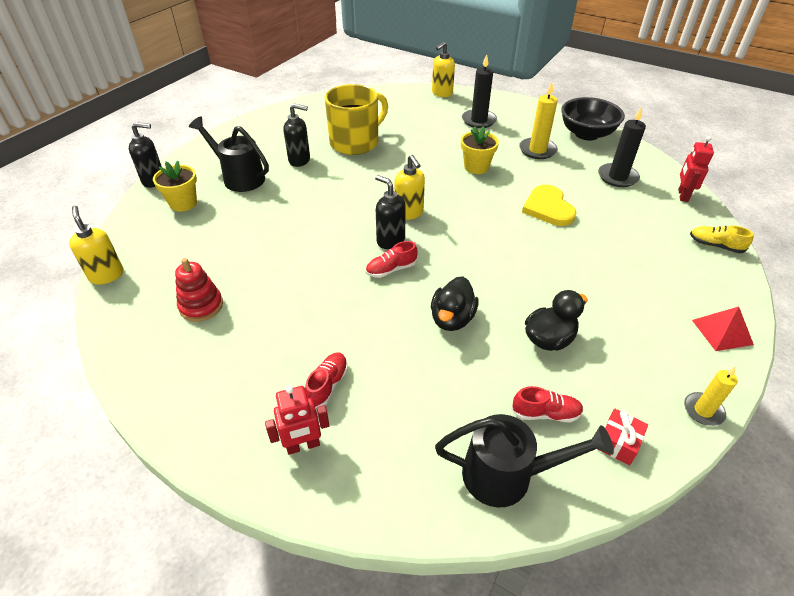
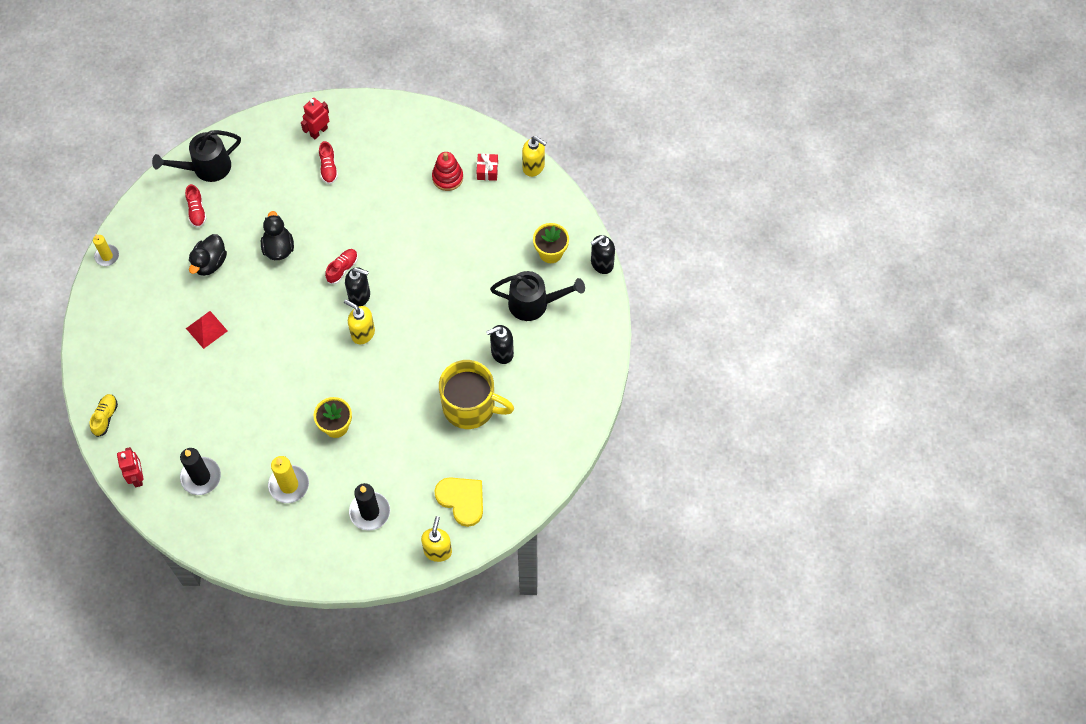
camera: 150 degrees right, 20 degrees up
(355, 142) = (470, 406): yellow mug -> yellow mug turned 90 degrees counterclockwise
(545, 413) = (197, 211): red shoe -> red shoe turned 75 degrees counterclockwise
(548, 208) = (251, 398): yellow heart -> yellow heart (462, 500)
(586, 134) = (248, 543): black bowl -> none
(618, 443) = (152, 213): red gift -> red gift (487, 170)
(715, 246) = (105, 417): yellow shoe -> yellow shoe turned 75 degrees counterclockwise
(722, 332) = (98, 324): red pyramid -> red pyramid (206, 329)

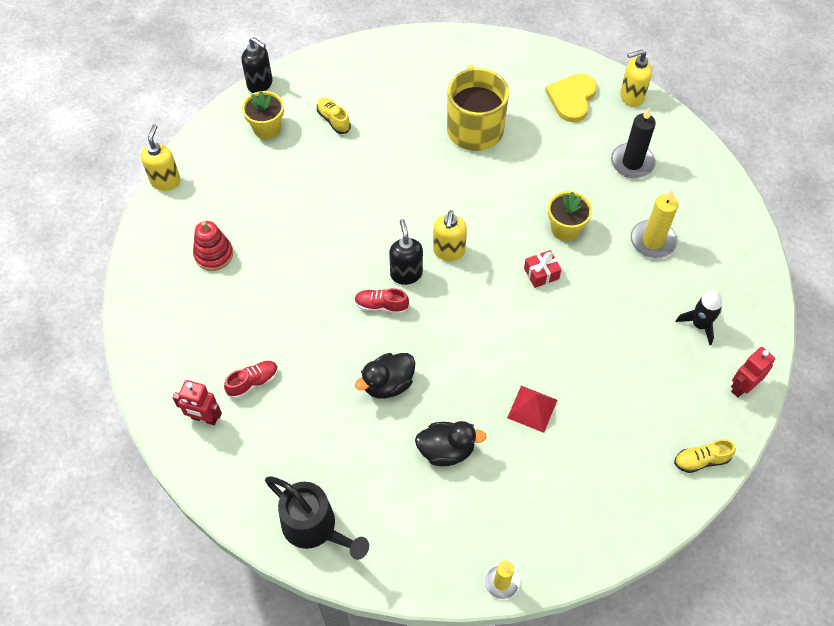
camera: 115 degrees left, 5 degrees down
(197, 211) = (383, 505): red shoe -> none
(201, 477) = (699, 325): black candle -> black rocket
(487, 170) = (188, 221): red gift -> red gift (541, 273)
(501, 353) = (403, 126): black soap dispenser -> none
(534, 304) = (333, 120): black watering can -> yellow shoe

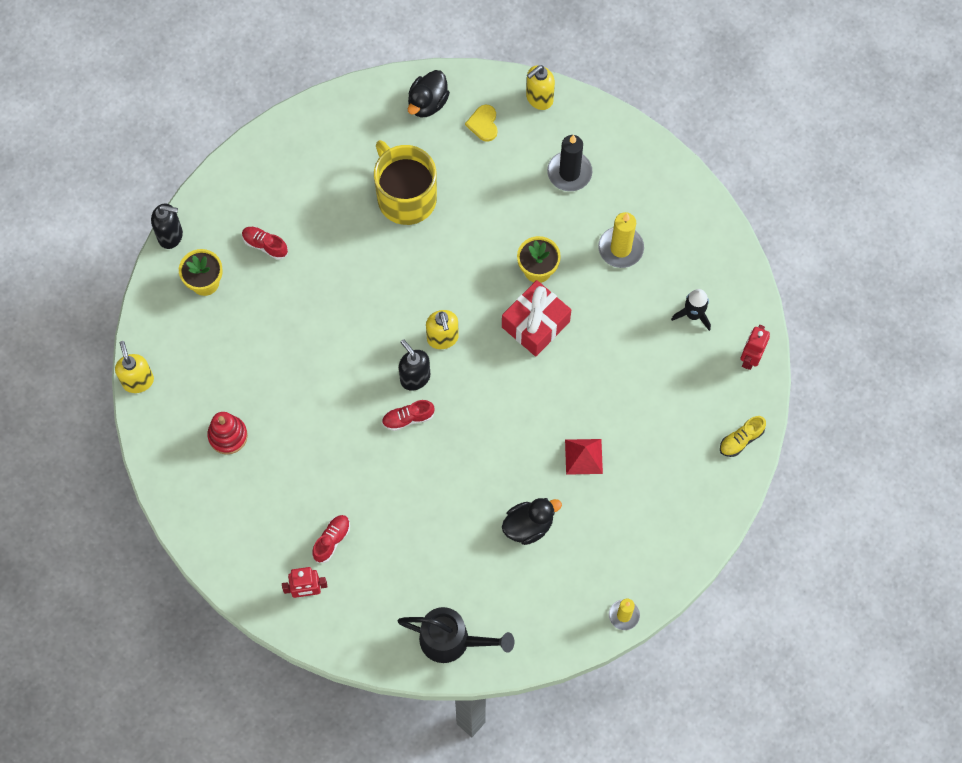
camera: 25 degrees left, 10 degrees up
(333, 120) = (265, 245): yellow shoe -> red shoe
(388, 384) = (450, 489): black duck -> black duck (427, 103)
(541, 273) = (535, 324): red gift -> red gift, size x1.90
(572, 98) = (483, 124): yellow heart -> yellow heart, size x0.63

